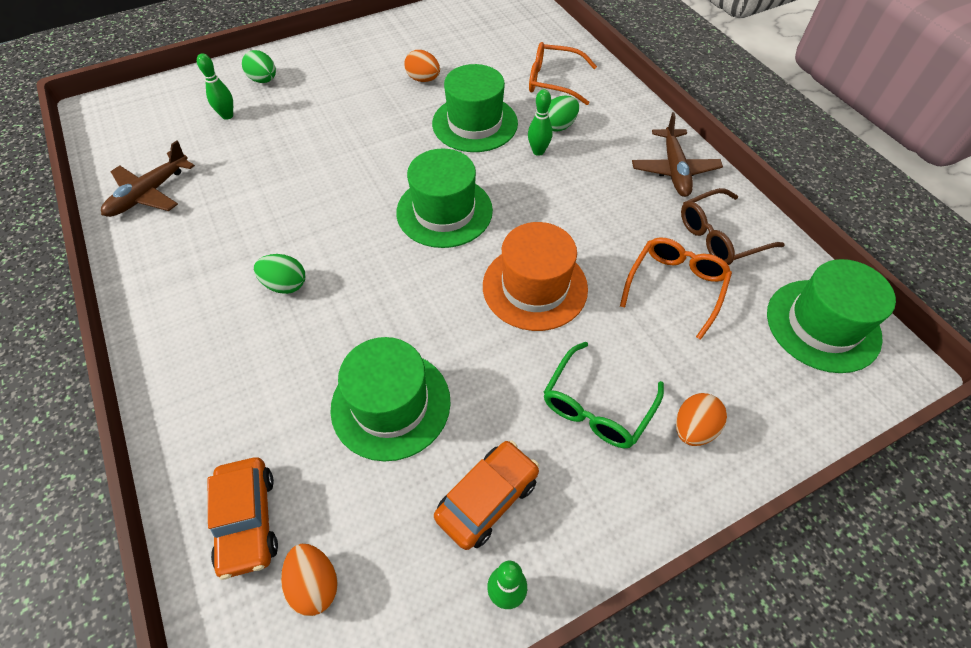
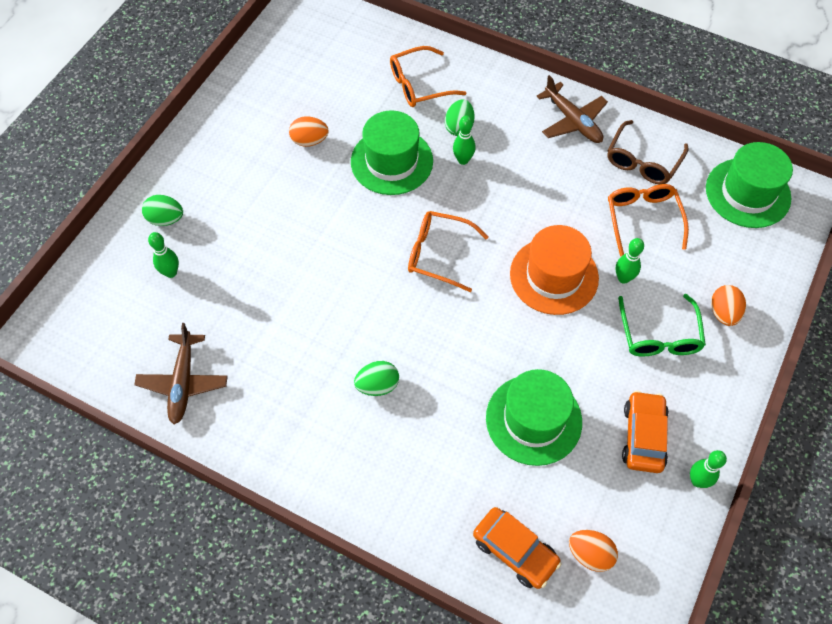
camera: 35 degrees left, 5 degrees up
(444, 211) = (438, 254): green hat -> orange glasses
(605, 329) = (623, 278): none -> green bowling pin

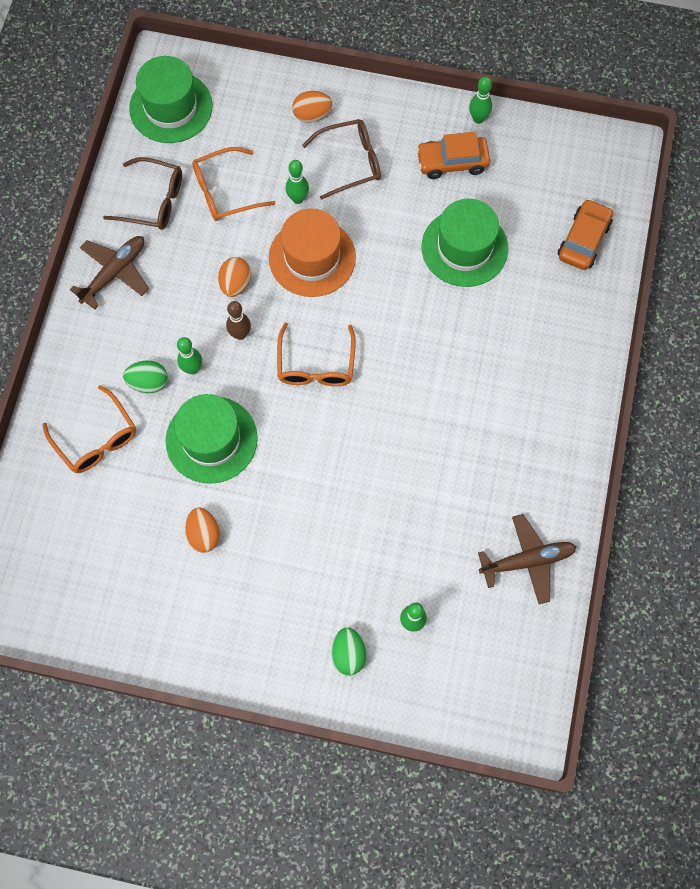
camera: 105 degrees left, 10 degrees up
(377, 385) = (473, 383): green egg -> none
(487, 201) = (240, 334): none -> brown bowling pin
(590, 554) = (566, 186): orange egg -> orange egg (235, 284)
(659, 335) = (350, 162): green glasses -> brown glasses

